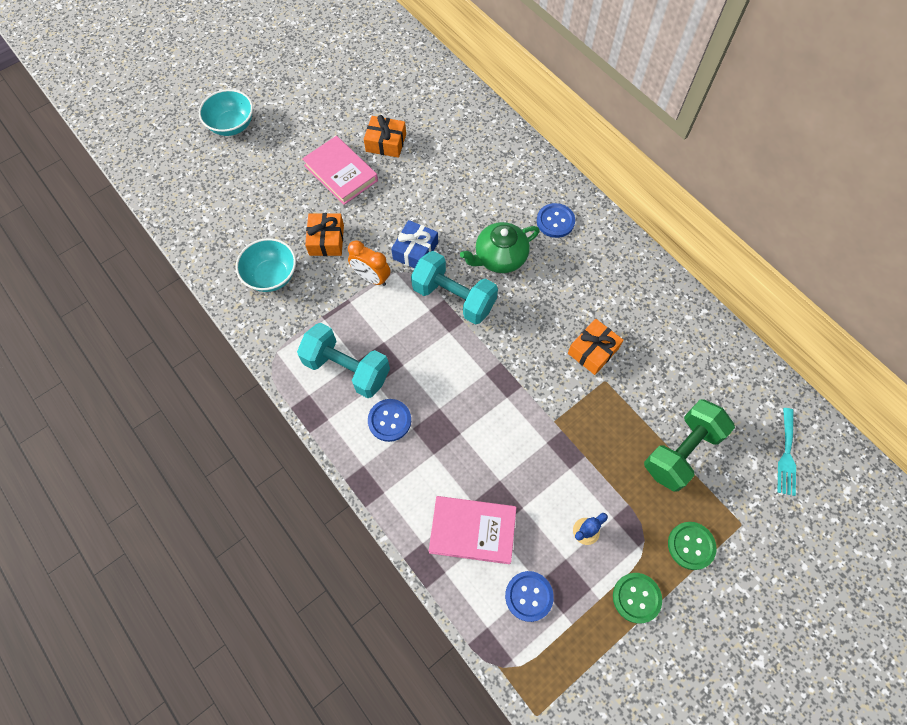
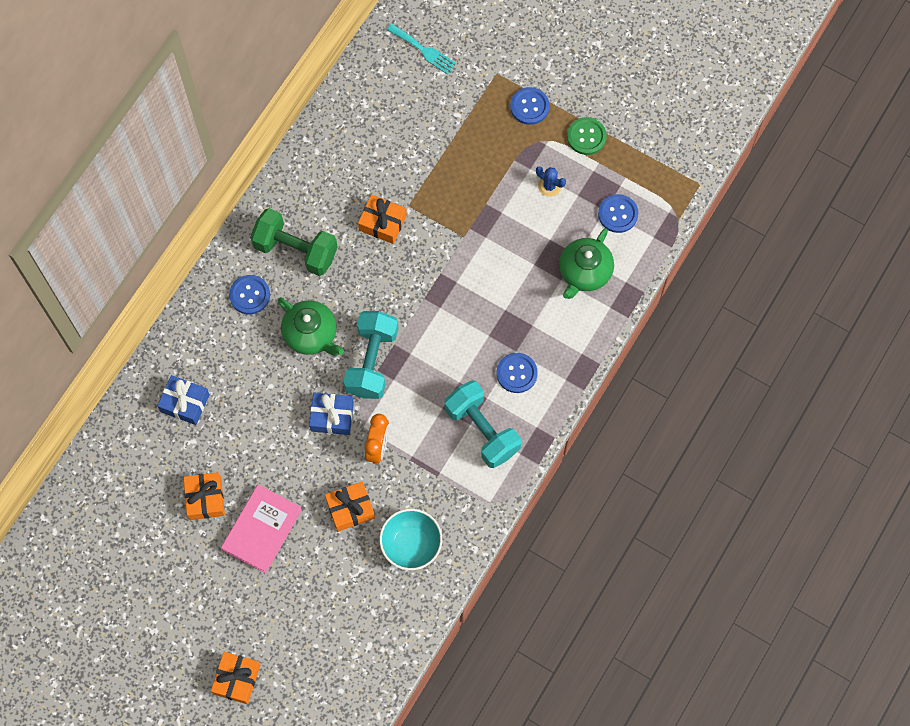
camera: 110 degrees left, 5 degrees up
(232, 125) = (237, 679): turquoise bowl -> orange gift
(347, 369) = (482, 430): turquoise dumbbell -> turquoise dumbbell turned 45 degrees counterclockwise
(472, 530) = (584, 272): pink book -> green teapot
(474, 150) = (185, 403): none -> blue gift
(681, 451) = (451, 130): green dumbbell -> green dumbbell (295, 250)
(691, 546) = (529, 106): green button -> blue button
(786, 455) = (423, 50): turquoise fork -> turquoise fork turned 45 degrees clockwise

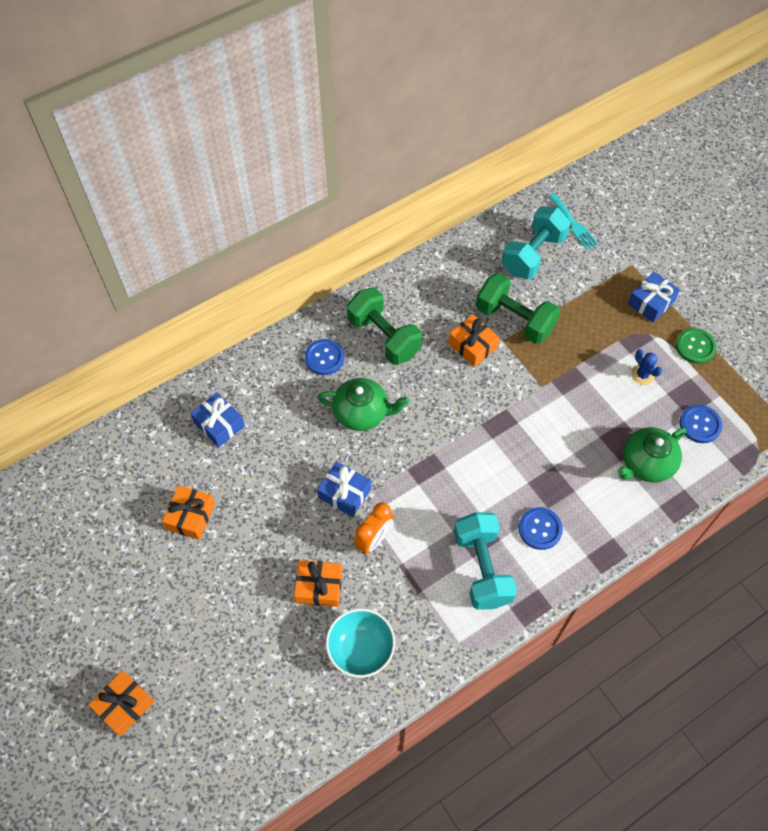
camera: 25 degrees right, 10 degrees down
(262, 530) = (226, 569): pink book -> none
(311, 334) = (362, 413): green teapot -> green teapot turned 60 degrees counterclockwise
(372, 361) = (406, 459): turquoise dumbbell -> turquoise dumbbell (533, 255)
(410, 179) = (514, 320): none -> green dumbbell
(529, 106) = (651, 302): blue button -> blue gift

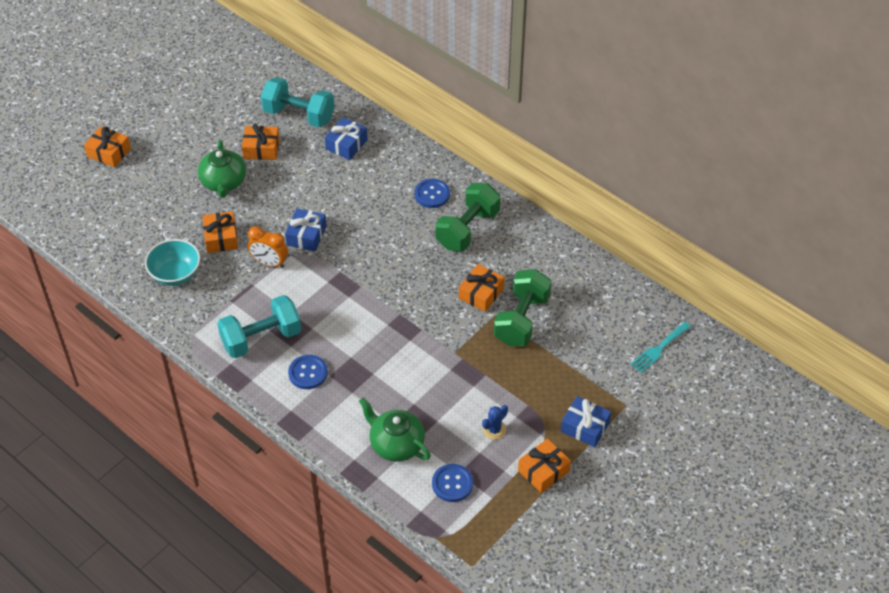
camera: 75 degrees right, 10 degrees down
(362, 413) = (385, 230): green teapot -> green teapot (223, 182)
(533, 255) = (605, 322): turquoise dumbbell -> turquoise dumbbell (299, 115)
(695, 347) = (543, 471): green button -> orange gift

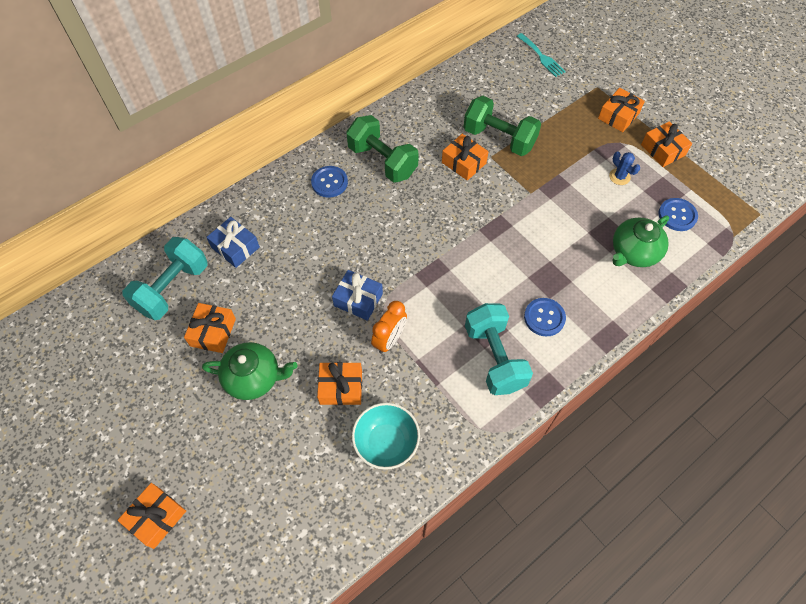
camera: 80 degrees left, 10 degrees up
(585, 427) = (618, 116): blue gift -> orange gift

